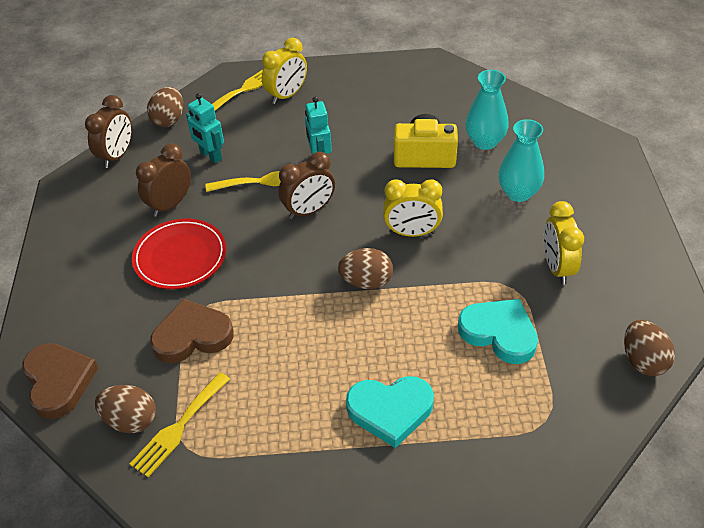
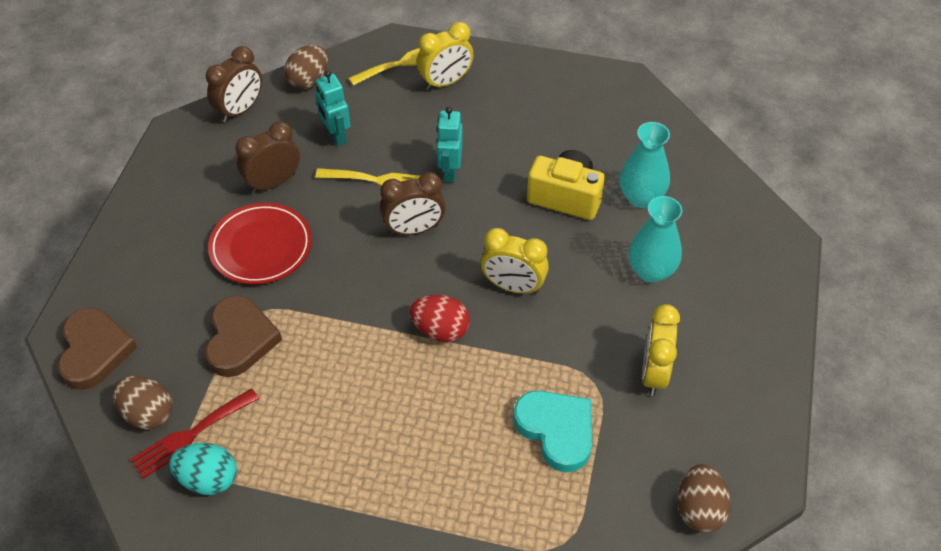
camera: 15 degrees right, 5 degrees up
(179, 427) = (191, 435): yellow fork -> red fork
(192, 336) = (240, 339): brown heart -> brown heart turned 90 degrees clockwise
(211, 459) = (208, 479): none -> turquoise egg
(366, 282) = (440, 330): brown egg -> red egg
(390, 411) = (406, 483): turquoise heart -> none

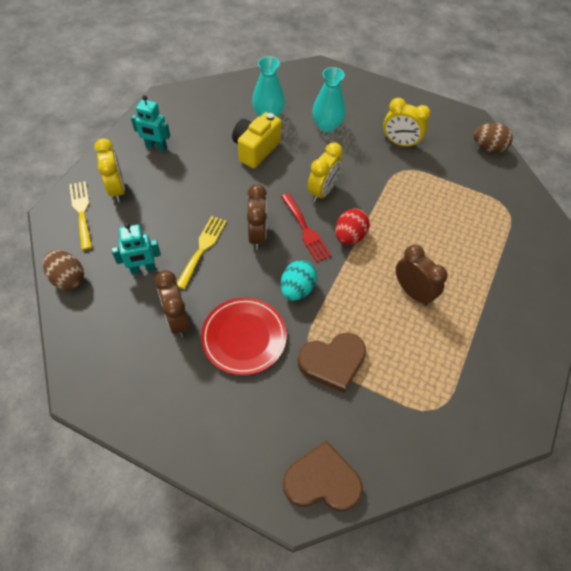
camera: 80 degrees left, 5 degrees up
(148, 413) = (391, 438): brown egg -> none
(191, 435) = (415, 407): red fork -> red fork (306, 230)
(208, 479) = (453, 397): turquoise egg -> turquoise egg (297, 289)
(240, 110) = (79, 336): brown clock -> brown clock (412, 292)
(240, 339) = (332, 362): brown heart -> brown heart turned 150 degrees clockwise
(449, 171) = (209, 204): turquoise robot -> turquoise robot (156, 147)
(556, 430) = (433, 195): turquoise heart -> none

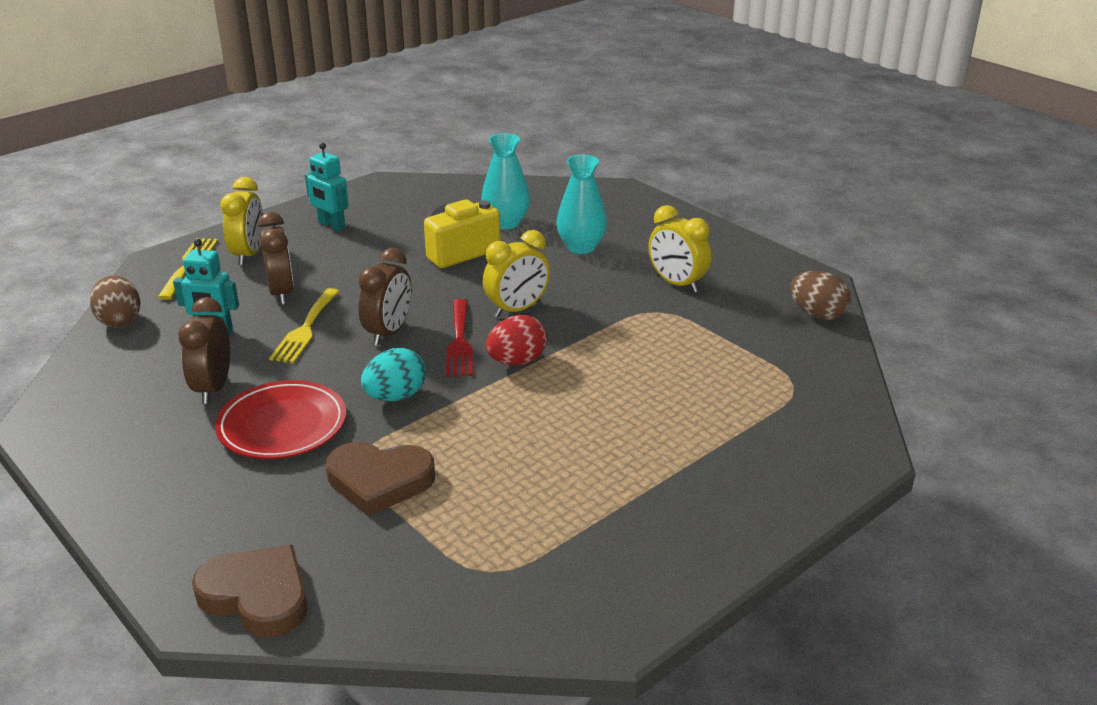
camera: 25 degrees right, 25 degrees down
(202, 248) = (305, 329): yellow fork -> yellow fork turned 150 degrees clockwise
(412, 292) = (561, 439): brown clock -> brown clock (281, 293)

